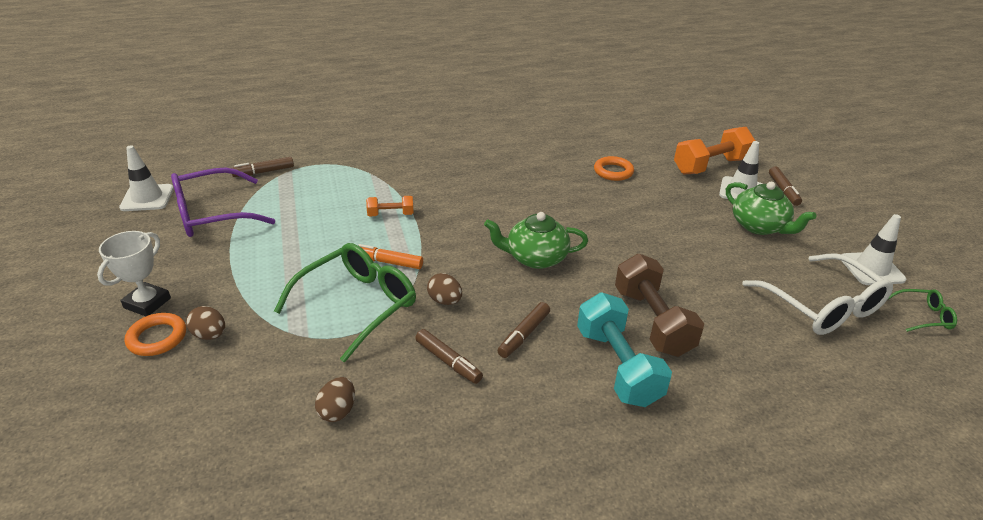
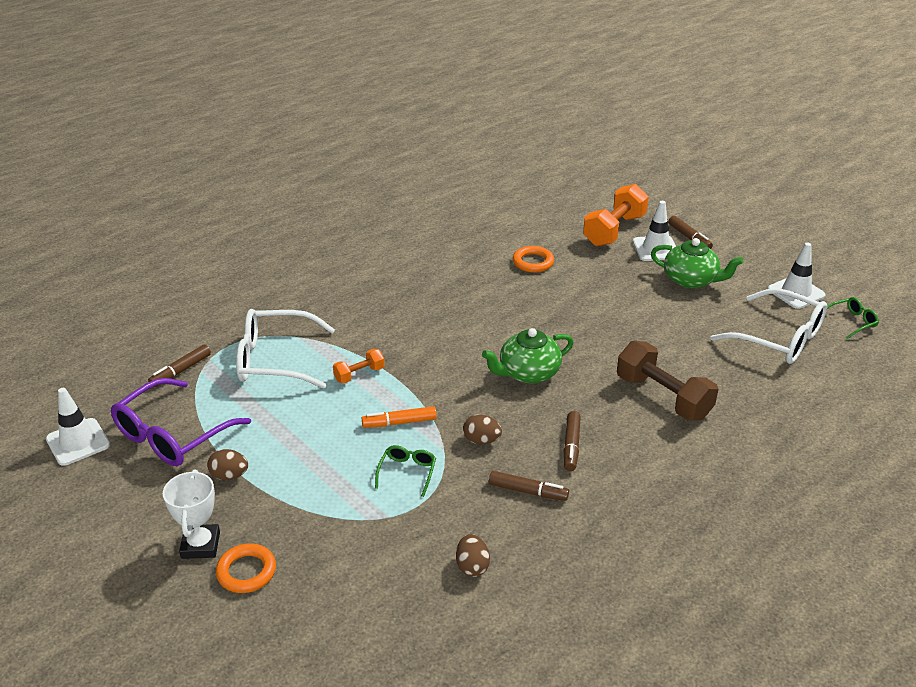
camera: 25 degrees left, 0 degrees up
(210, 335) = (295, 550): brown egg -> brown egg (229, 475)
(337, 184) = (275, 360): none -> white glasses
(357, 305) = (407, 472): green glasses -> green glasses, size x0.47
(617, 366) = (662, 444): turquoise dumbbell -> none

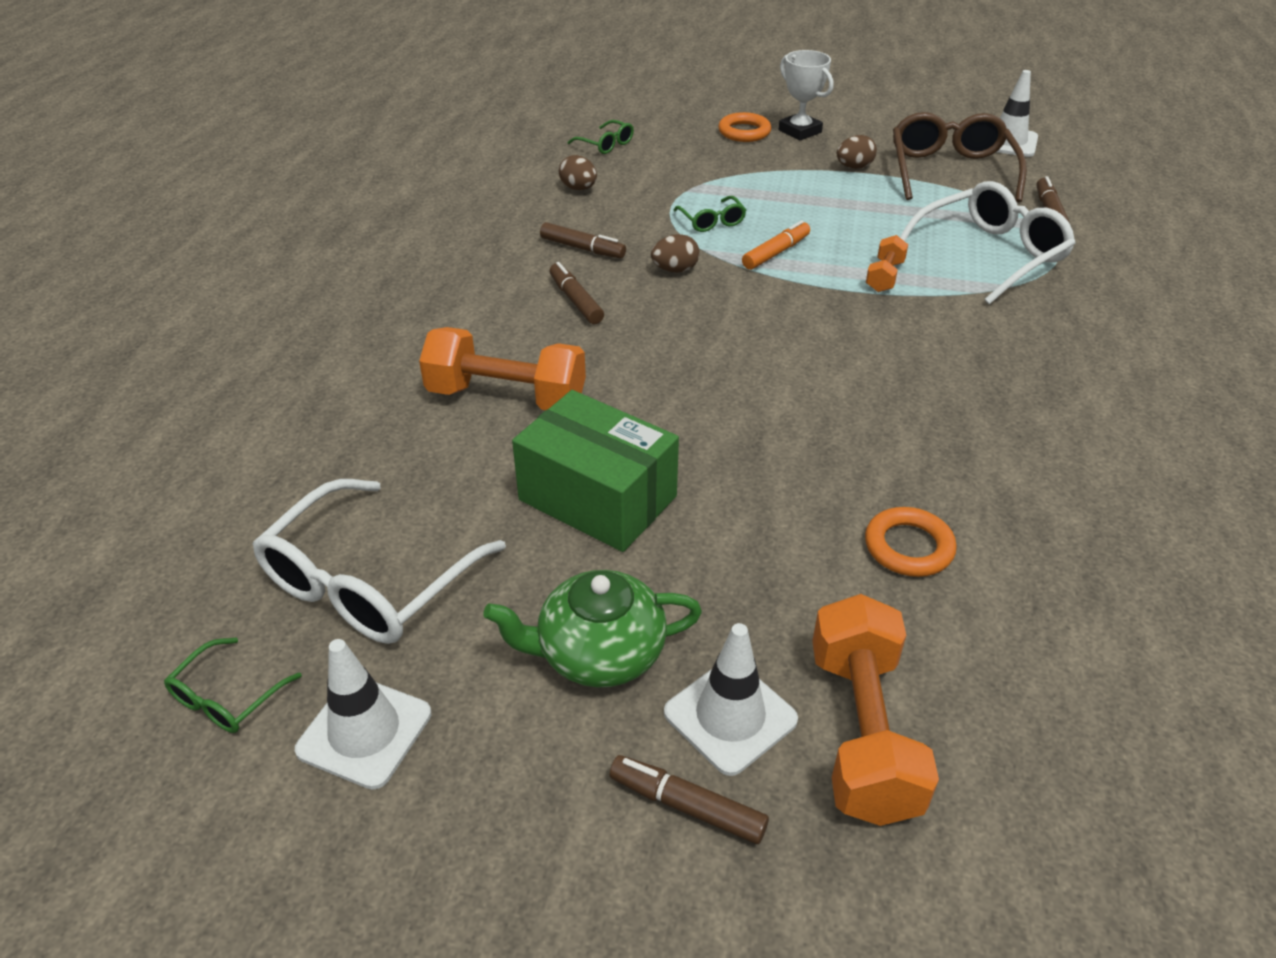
camera: 145 degrees right, 5 degrees up
(172, 435) = (950, 171): purple glasses -> brown glasses
(389, 624) = (605, 144): none -> green glasses
(528, 373) = (704, 356): green teapot -> none
(528, 491) = (582, 248): brown marker -> brown marker turned 135 degrees counterclockwise
(650, 329) = (597, 498): none -> green box
(663, 397) = (506, 397): brown dumbbell -> orange dumbbell
(778, 338) = (369, 581): white glasses -> white glasses turned 60 degrees counterclockwise

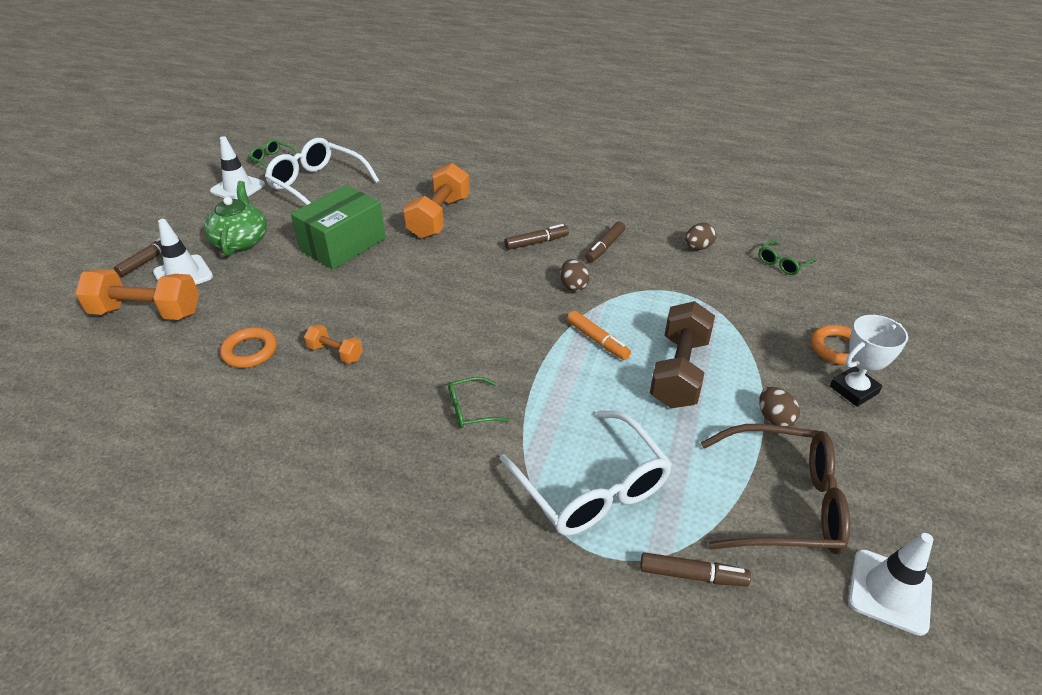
camera: 95 degrees right, 0 degrees up
(711, 221) = (649, 310): green glasses -> green glasses (471, 409)
(809, 208) = (679, 372): none -> brown dumbbell
(884, 276) = (555, 400): orange dumbbell -> orange dumbbell (335, 353)

